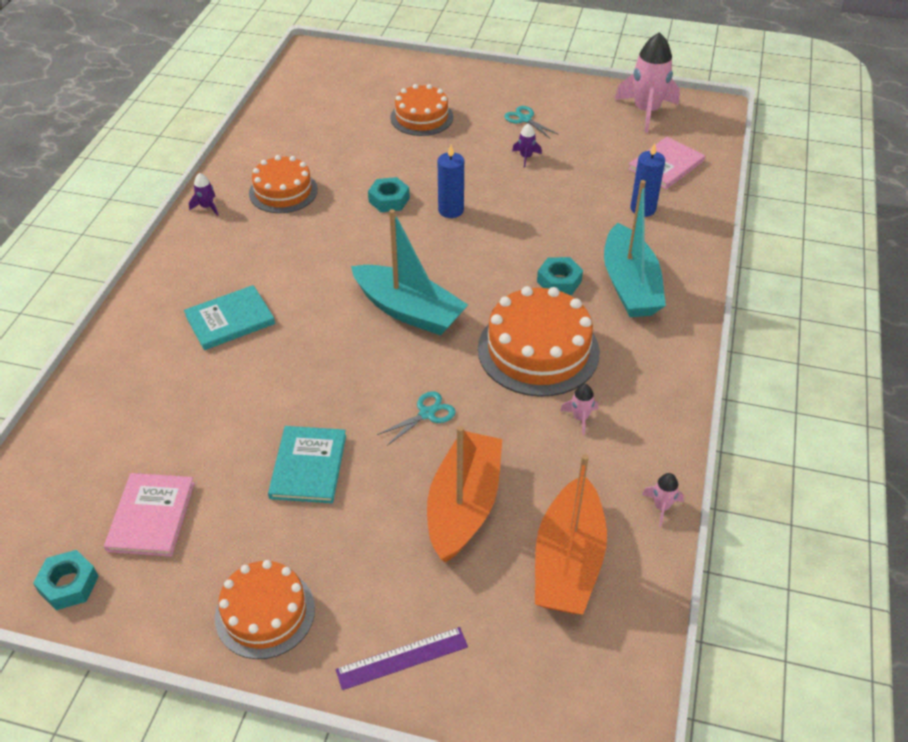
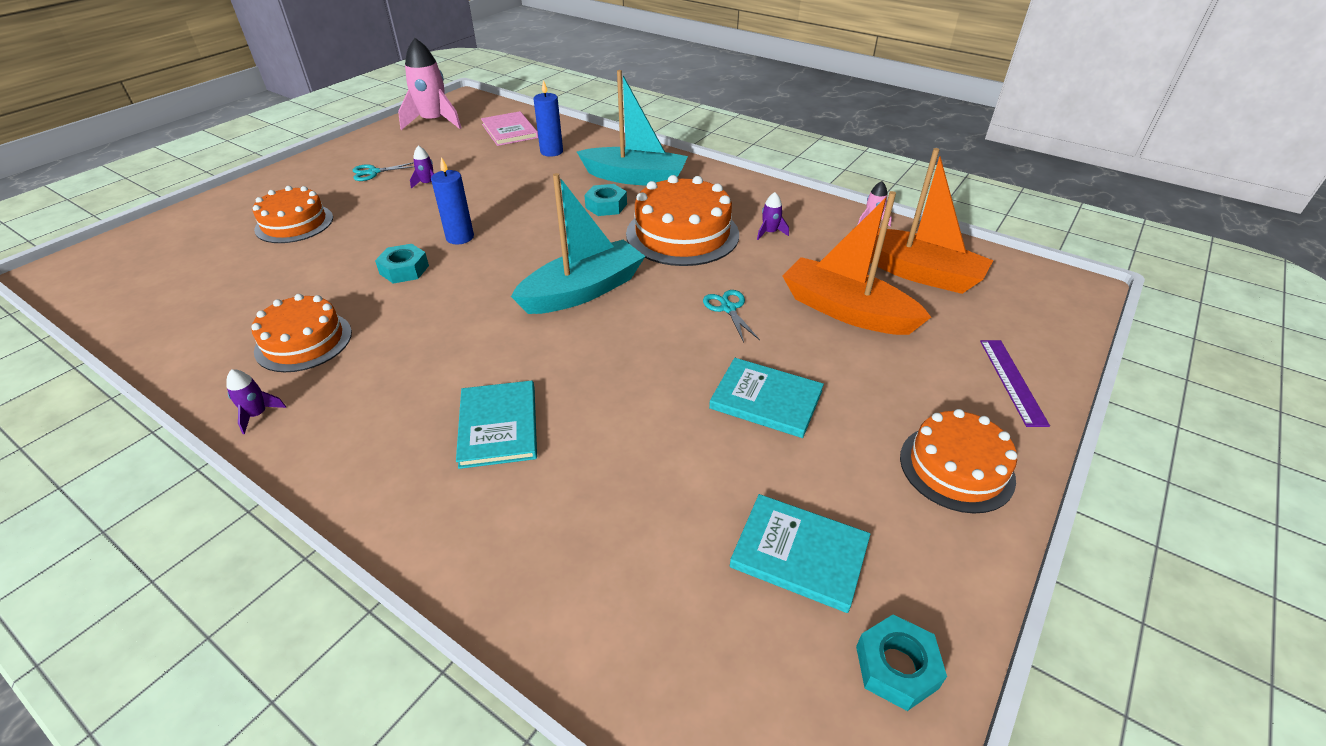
camera: 70 degrees left, 5 degrees down
(151, 516) = (799, 553): pink book -> turquoise book
(580, 418) = (769, 233): pink rocket -> purple rocket

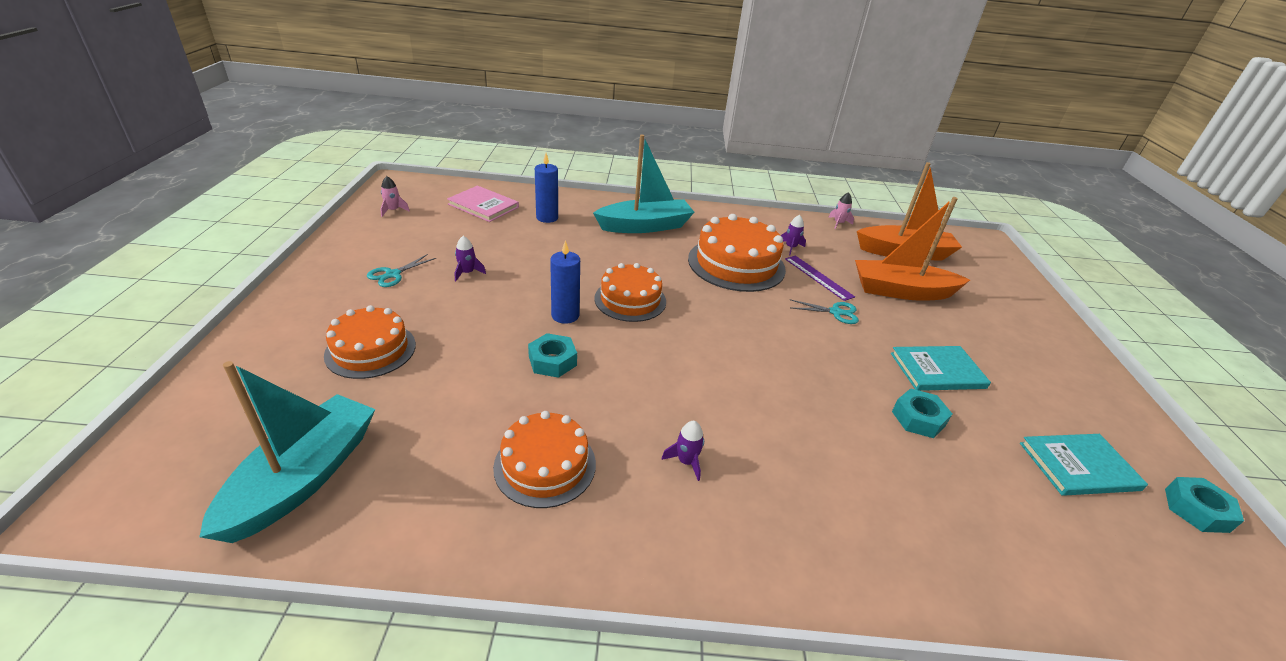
camera: 35 degrees left, 5 degrees down
(258, 414) = (596, 556): purple rocket -> purple rocket (686, 461)
(434, 122) = (393, 210): pink rocket -> pink rocket, size x0.44
(498, 426) = (808, 467): turquoise book -> none
(583, 291) = (725, 331): turquoise boat -> turquoise boat (303, 478)
(606, 206) = (652, 255): turquoise nut -> turquoise nut (918, 418)
(728, 308) = (835, 312): turquoise scissors -> turquoise scissors turned 150 degrees clockwise
(956, 467) = (1072, 373): orange cake -> orange cake (630, 300)
(1012, 381) = (1029, 309): purple ruler -> purple ruler (818, 277)

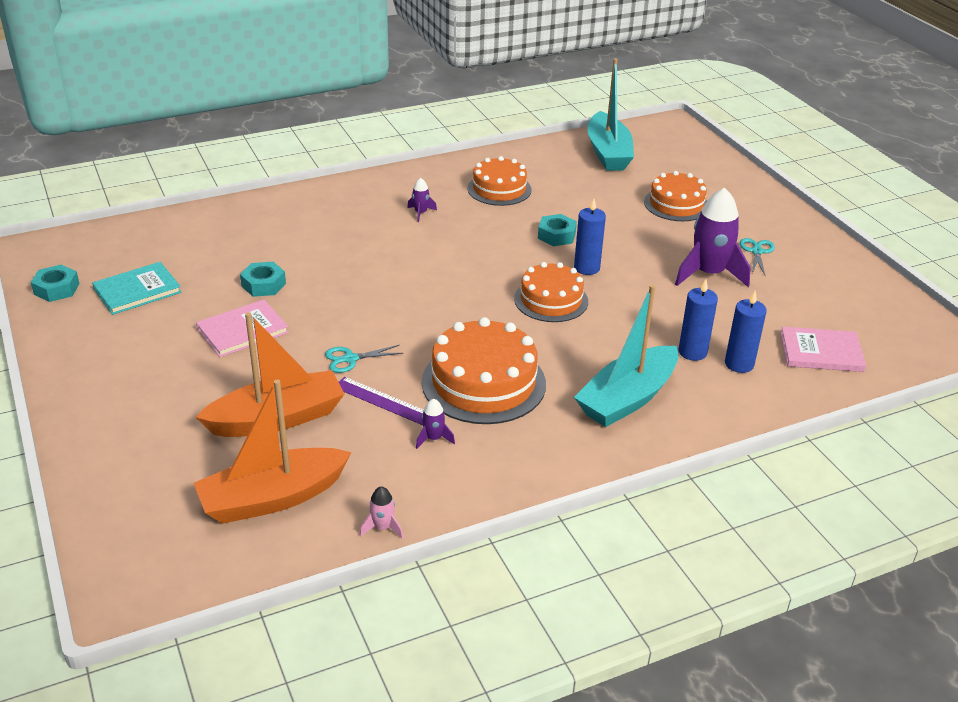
camera: 155 degrees right, 0 degrees up
(393, 210) = (880, 309): pink rocket -> none
(467, 273) = (708, 273): purple rocket -> purple rocket, size x2.28
(567, 232) = (692, 352): none -> blue candle
(937, 370) = (242, 331): turquoise book -> pink book

